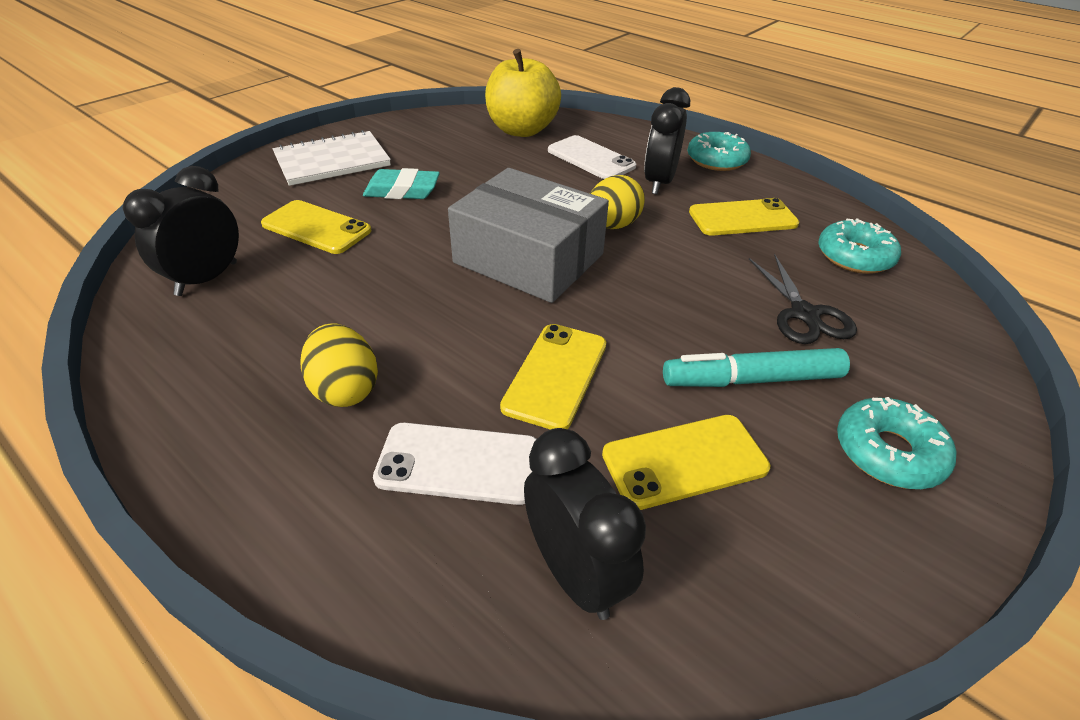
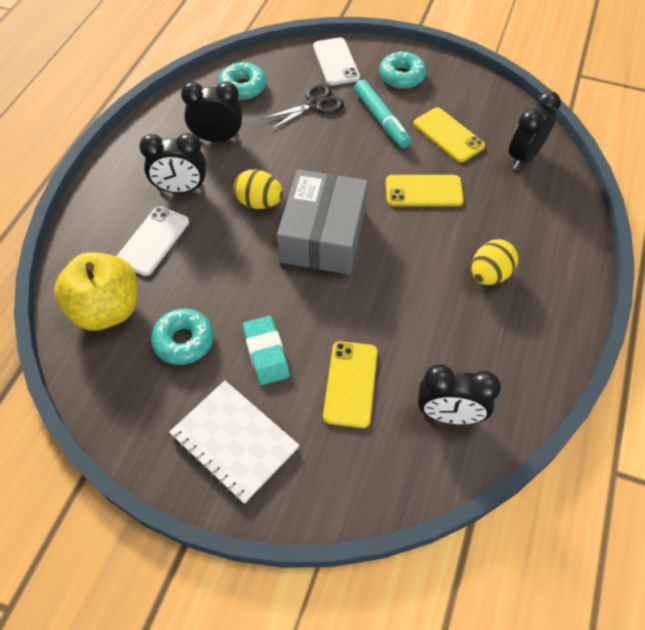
camera: 110 degrees left, 15 degrees up
(458, 463) = (501, 209): white phone -> white phone (336, 62)
(716, 160) = (127, 162): turquoise donut -> turquoise donut (184, 341)
(742, 218) = (217, 138): yellow phone -> black clock

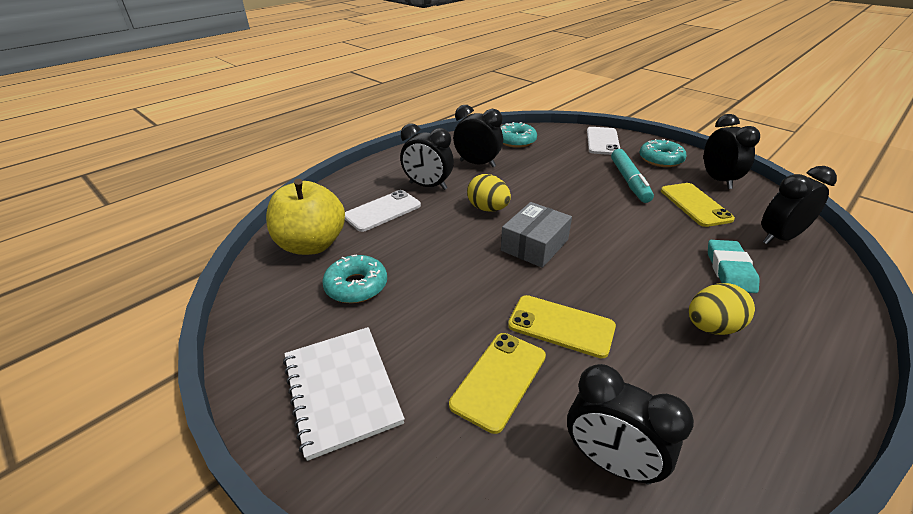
camera: 25 degrees right, 20 degrees down
(266, 353) = (425, 320): turquoise eraser -> turquoise eraser (729, 270)
(315, 105) = (571, 161): black scissors -> none
(323, 235) = (534, 245): grey box -> grey box, size x0.64
(423, 191) = (654, 238): yellow phone -> yellow phone (561, 326)
(461, 93) = (718, 180): none -> black clock

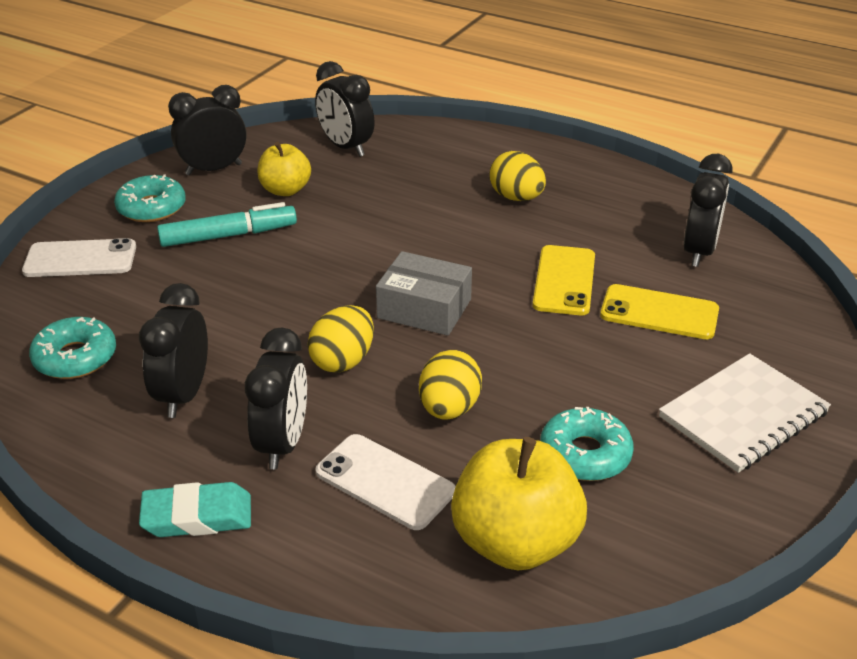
camera: 105 degrees left, 0 degrees up
(428, 239) = (449, 408): none -> yellow egg
(695, 205) = (285, 190): yellow phone -> yellow apple
(729, 270) = (420, 181): turquoise eraser -> turquoise eraser (197, 516)

